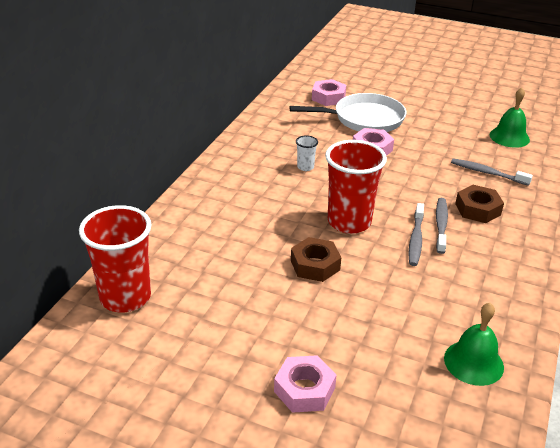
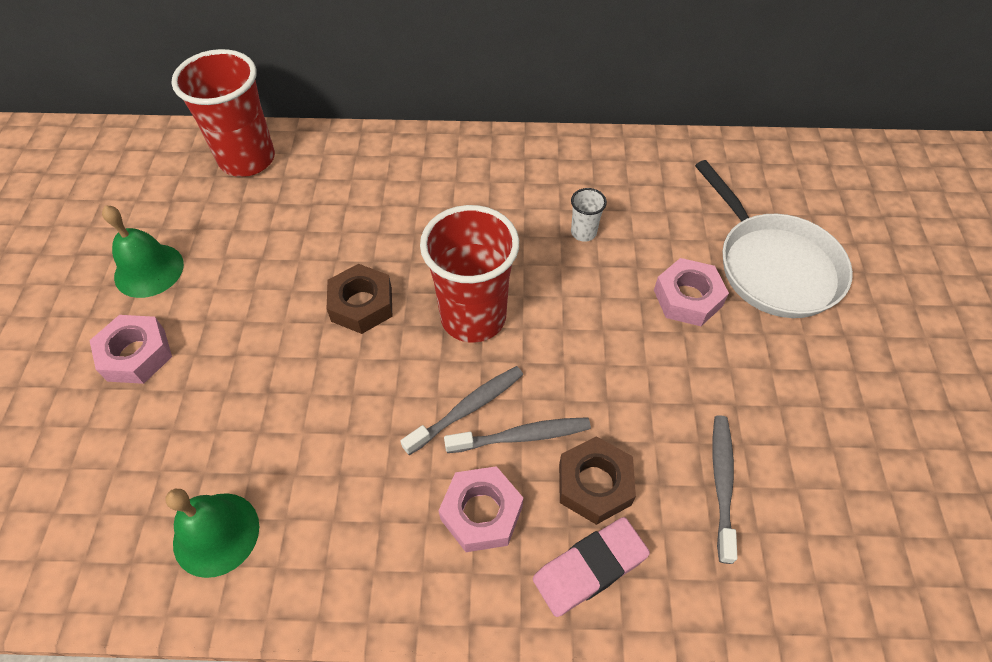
camera: 70 degrees right, 20 degrees up
(328, 97) = (806, 204): pink nut -> pink nut (481, 513)
(415, 239) = (467, 409): grey toothbrush -> grey toothbrush turned 150 degrees clockwise
(509, 137) = (885, 506): green bell -> green bell (149, 270)
(524, 223) = (590, 568): none -> pink eraser

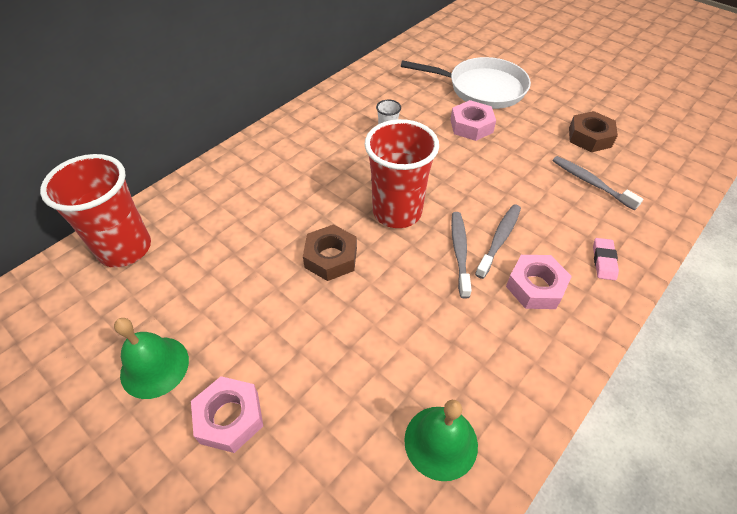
camera: 50 degrees left, 5 degrees down
(590, 568) = (604, 261): pink eraser -> pink eraser, size x0.62
(594, 484) = (554, 228): brown nut -> brown nut (589, 137)

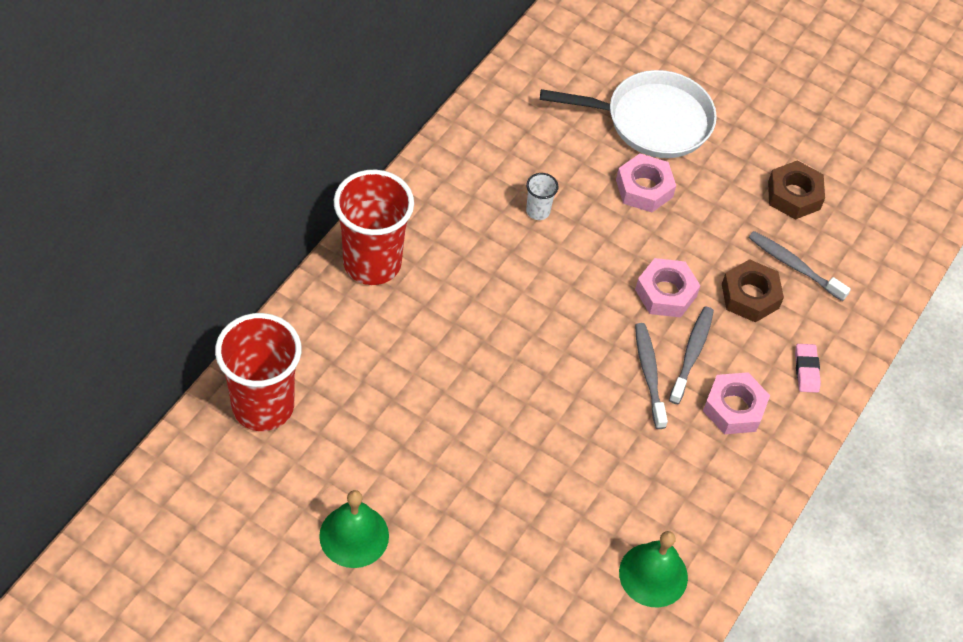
camera: 15 degrees left, 5 degrees up
(230, 417) = (448, 575): pink nut -> pink nut (665, 293)
(331, 258) = (506, 395): brown nut -> brown nut (750, 296)
(397, 212) = (570, 328): red cup -> red cup (372, 263)

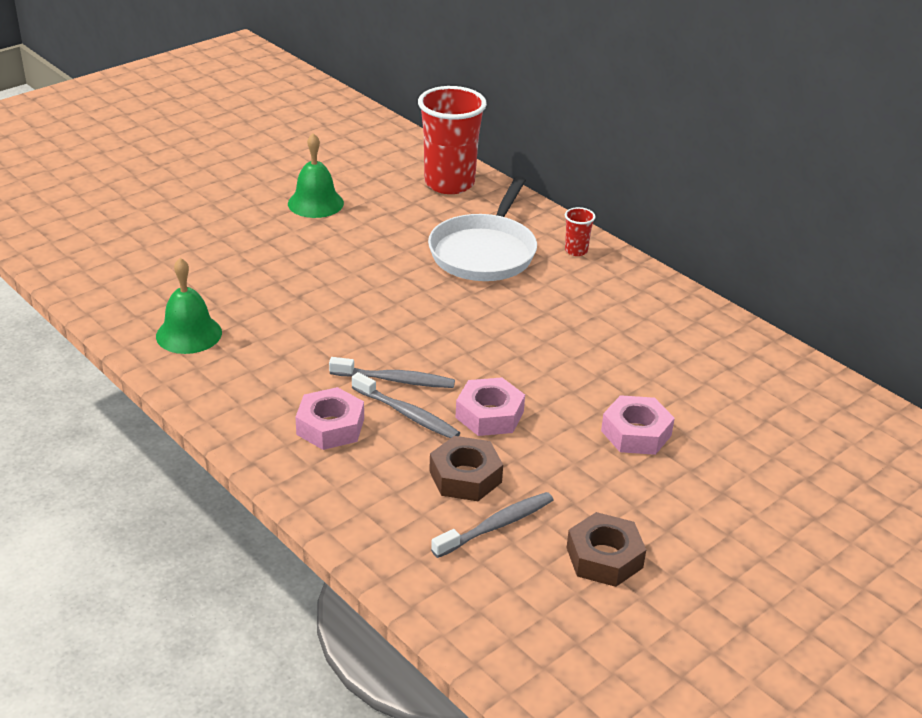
camera: 110 degrees right, 20 degrees down
(372, 263) = (576, 251): red cup -> red cup, size x0.43
(538, 211) = (617, 353): white cup -> none
(652, 121) = (739, 463): white pan -> white pan (484, 252)
(806, 370) = (351, 494): pink eraser -> none

